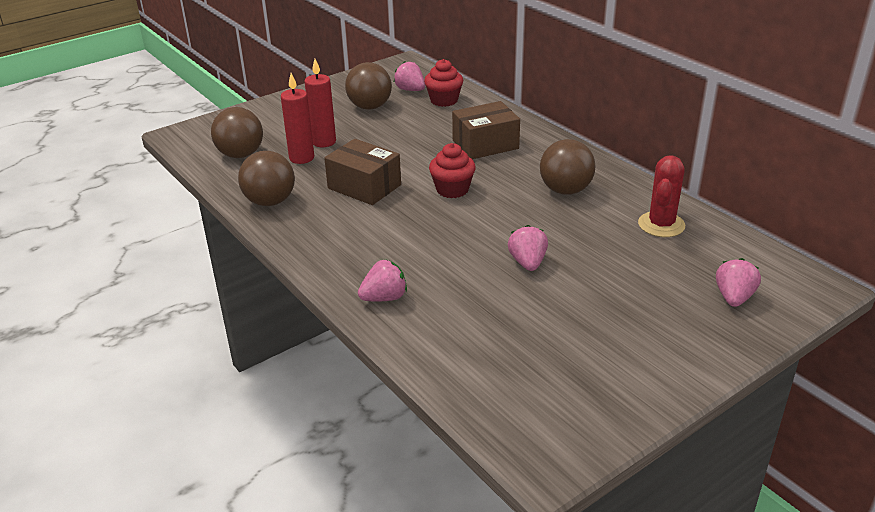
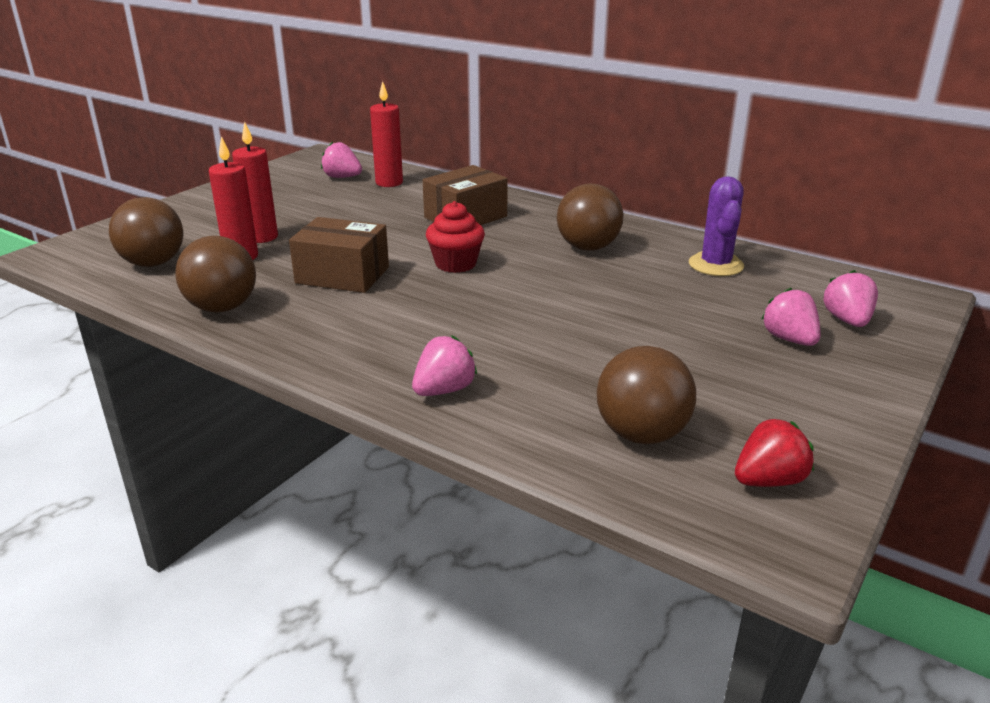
camera: 20 degrees left, 5 degrees down
(370, 107) = (301, 198): brown ball -> brown ball (641, 434)
(444, 100) = (389, 183): red cupcake -> red candle
(527, 263) = (597, 323): pink strawberry -> pink strawberry (789, 339)
(566, 415) = (768, 480): none -> red strawberry
(661, 225) = (716, 265): red cactus -> purple cactus

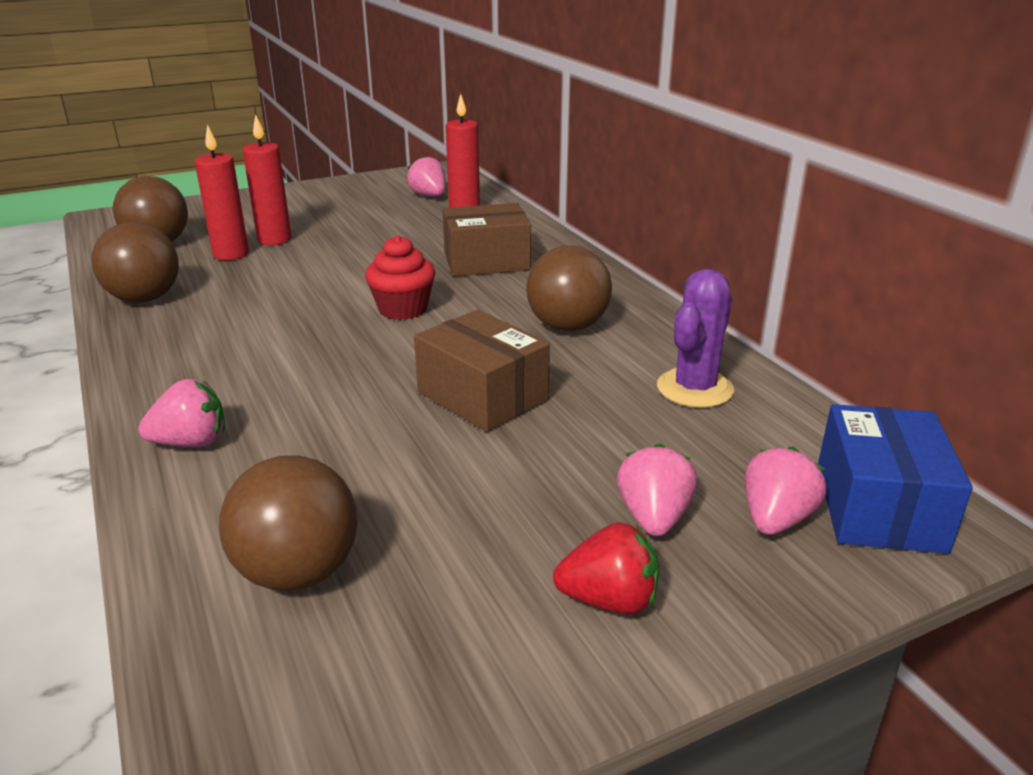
camera: 30 degrees right, 0 degrees up
(342, 275) = (284, 294): brown box -> brown box (482, 396)
(768, 480) = (349, 701): red strawberry -> red strawberry (609, 600)
(884, 299) = (879, 507): none -> blue box

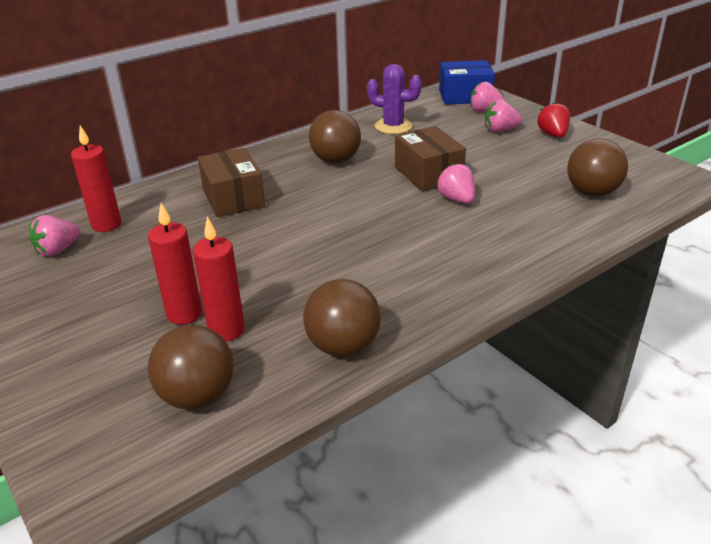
camera: 100 degrees left, 5 degrees up
(191, 442) = (527, 248): pink strawberry -> pink strawberry (456, 199)
(403, 309) = (327, 216): red cupcake -> none
(482, 396) = (428, 174): brown box -> brown box turned 60 degrees counterclockwise

